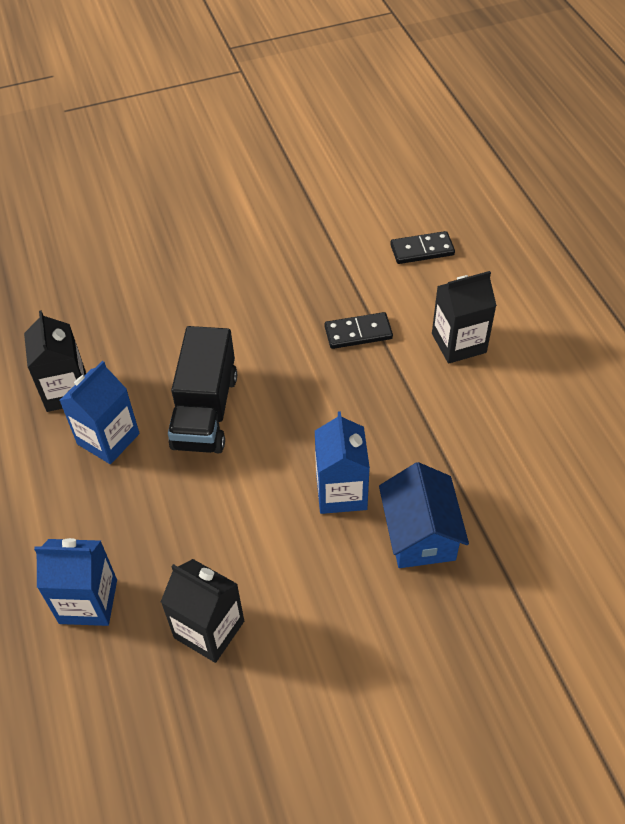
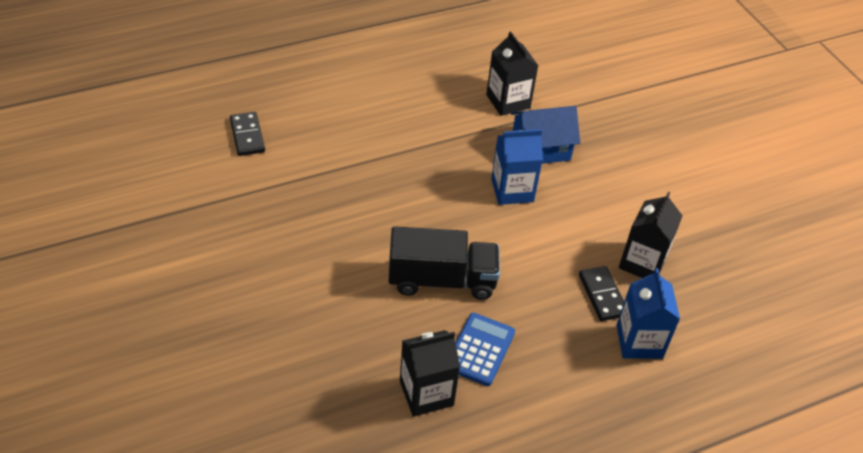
camera: 100 degrees left, 5 degrees down
(108, 439) = (480, 349): blue carton -> blue calculator
(358, 333) = (348, 179): black domino -> black domino (602, 295)
(458, 343) = (359, 119): black carton -> black carton (508, 101)

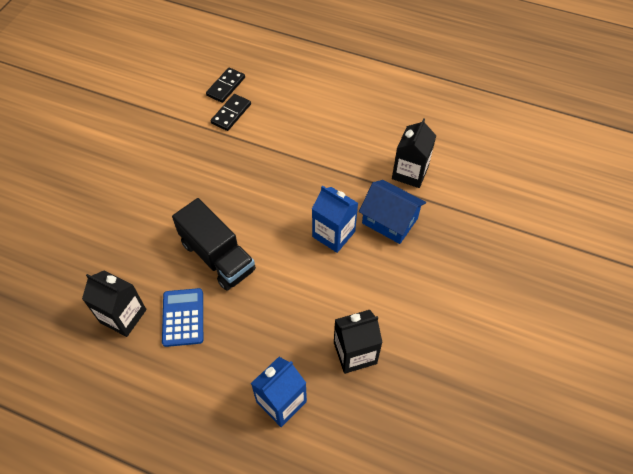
camera: 50 degrees right, 10 degrees up
(480, 349) = (183, 317): blue calculator -> blue calculator turned 75 degrees counterclockwise
(602, 295) = (299, 350): black domino -> black domino (231, 113)

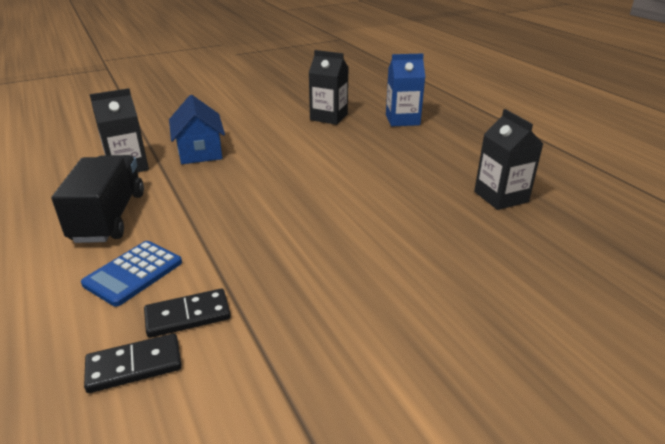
camera: 140 degrees left, 25 degrees down
(183, 317) = (441, 175): blue calculator -> blue calculator (133, 273)
(217, 256) = (372, 194): black truck -> black truck (109, 217)
(333, 234) = (254, 163): blue carton -> none

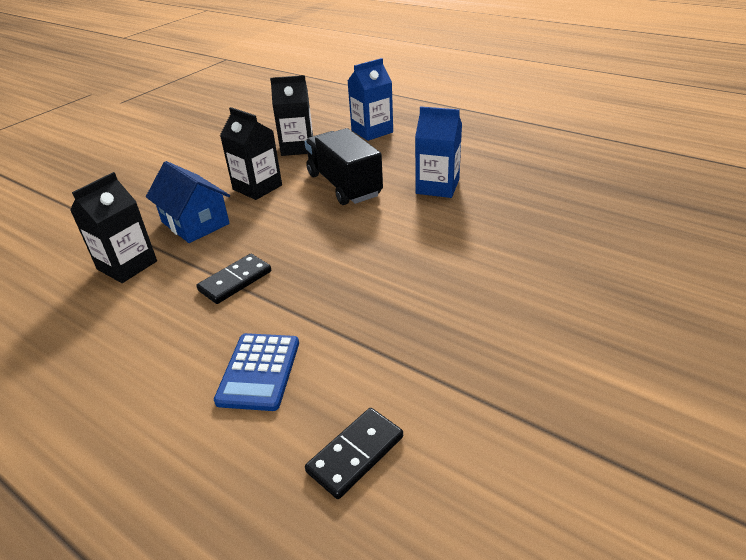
camera: 25 degrees left, 5 degrees up
(109, 217) = (167, 326): black truck -> black truck (344, 185)
(188, 316) = (358, 388): black domino -> black domino (235, 281)
(414, 180) = (437, 187): none -> blue carton
(501, 197) = (521, 179): black carton -> black carton (257, 187)

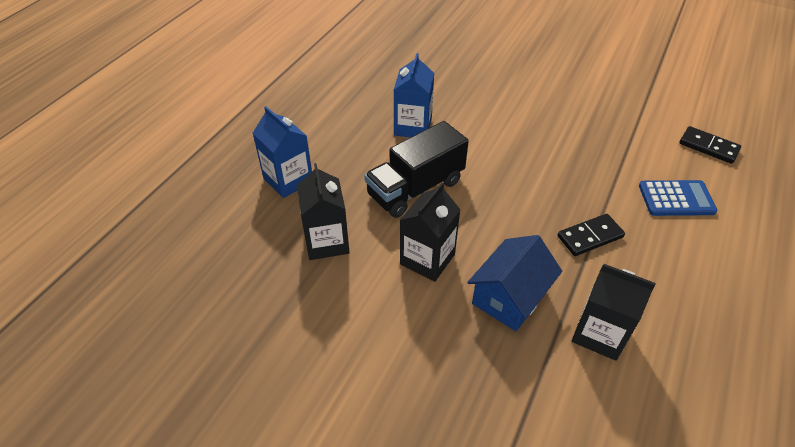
camera: 100 degrees left, 10 degrees up
(235, 281) = (590, 236): black domino -> black domino turned 60 degrees counterclockwise

